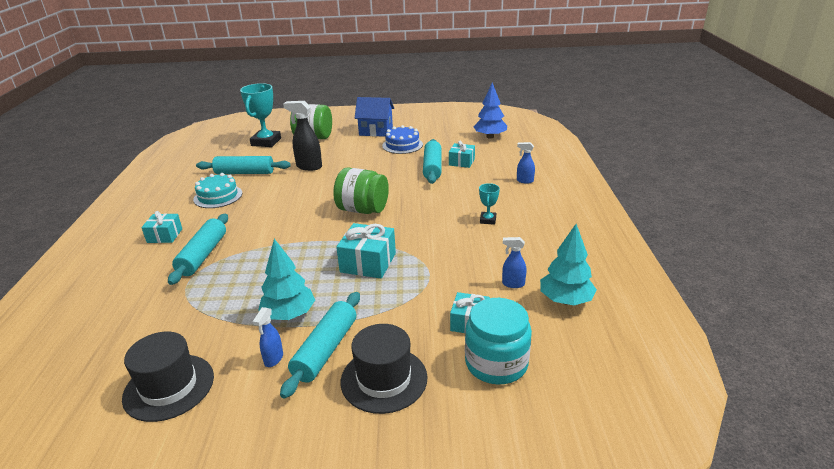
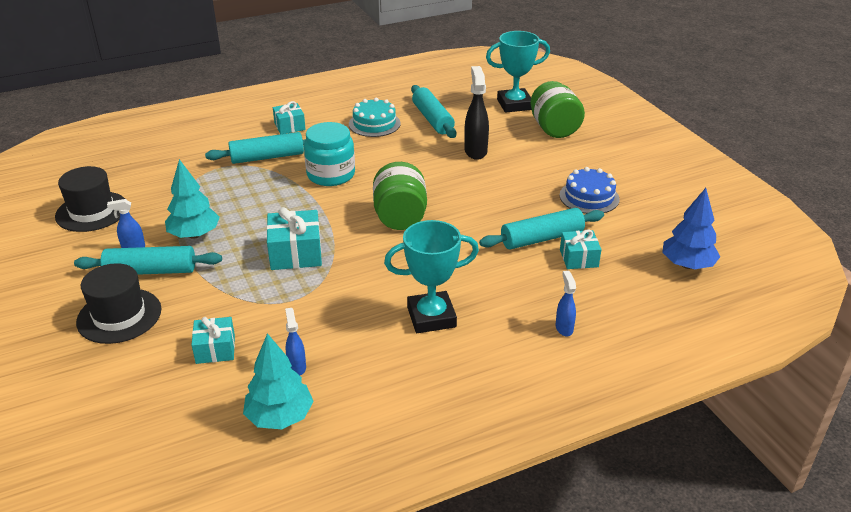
camera: 65 degrees right, 5 degrees up
(376, 131) = (613, 165): blue house -> none
(488, 220) = (431, 317): turquoise trophy -> turquoise trophy, size x2.01
(496, 363) = (155, 382): turquoise jar -> turquoise jar (331, 174)

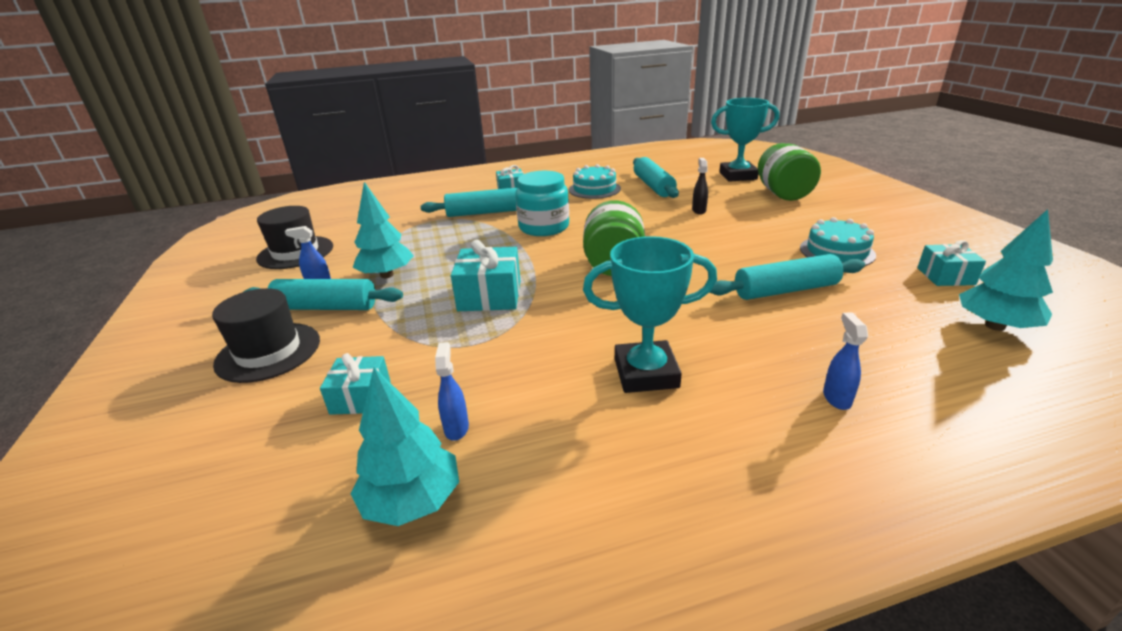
camera: 10 degrees right, 5 degrees down
(475, 151) = (699, 210): black spray bottle -> black spray bottle, size x0.57
(578, 258) = (838, 313): turquoise gift -> turquoise gift (945, 276)
(589, 197) = (837, 251): blue cake -> turquoise cake
(687, 265) = (995, 326): blue tree -> turquoise tree

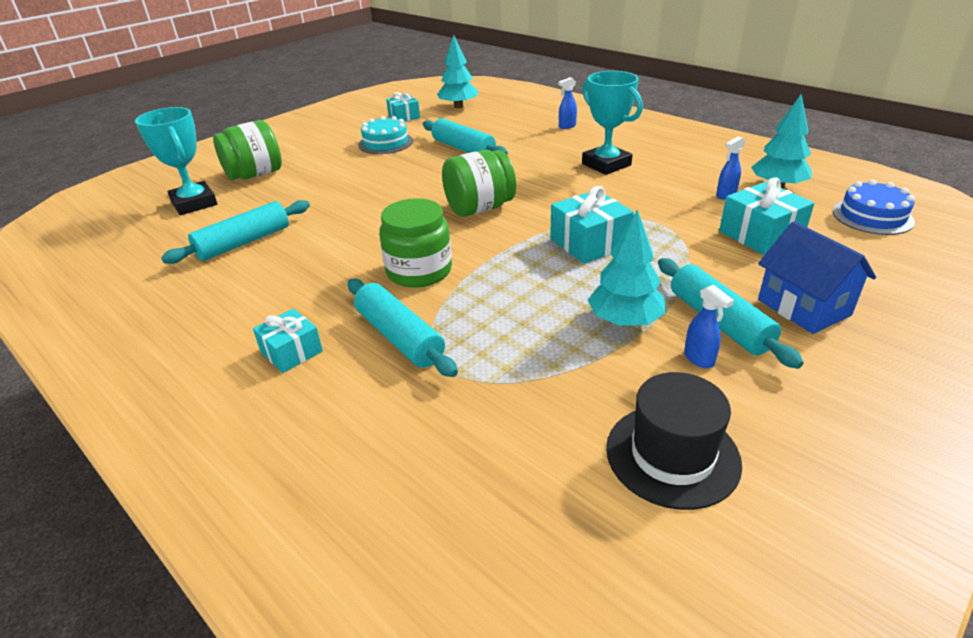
camera: 120 degrees left, 5 degrees up
(234, 536) = (872, 216): none -> blue cake
(268, 352) = (803, 307): black hat -> blue house
(361, 397) = (760, 235): turquoise gift -> turquoise gift, size x1.54
(544, 227) = (419, 271): turquoise jar -> green jar
(594, 189) = (266, 279): turquoise cake -> none
(699, 210) = (320, 202): black spray bottle -> none

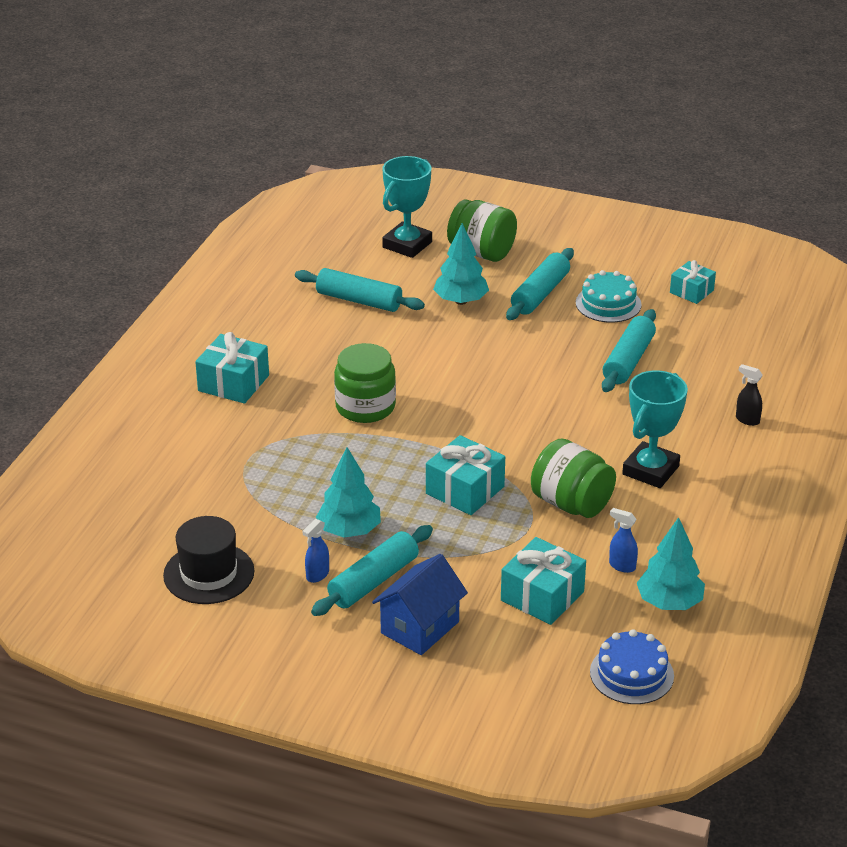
camera: 65 degrees right, 0 degrees up
(291, 352) = (233, 383): turquoise gift -> turquoise gift, size x1.54
(399, 337) = (273, 425): turquoise rolling pin -> turquoise rolling pin (540, 294)
(458, 106) = (754, 321): turquoise tree -> turquoise tree (460, 301)
(479, 208) = (494, 409): green jar -> green jar (571, 504)
(567, 126) = (747, 420): blue spray bottle -> black spray bottle

